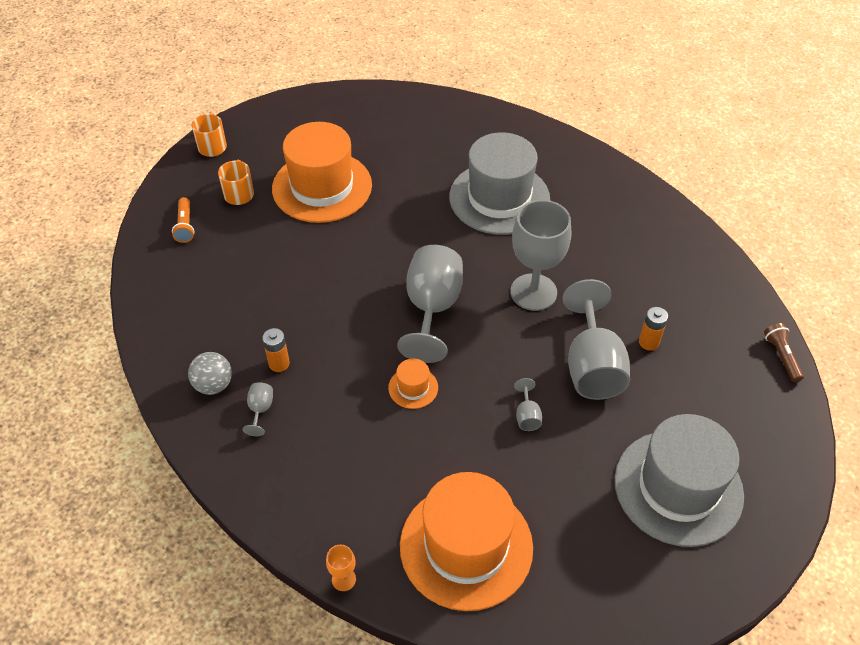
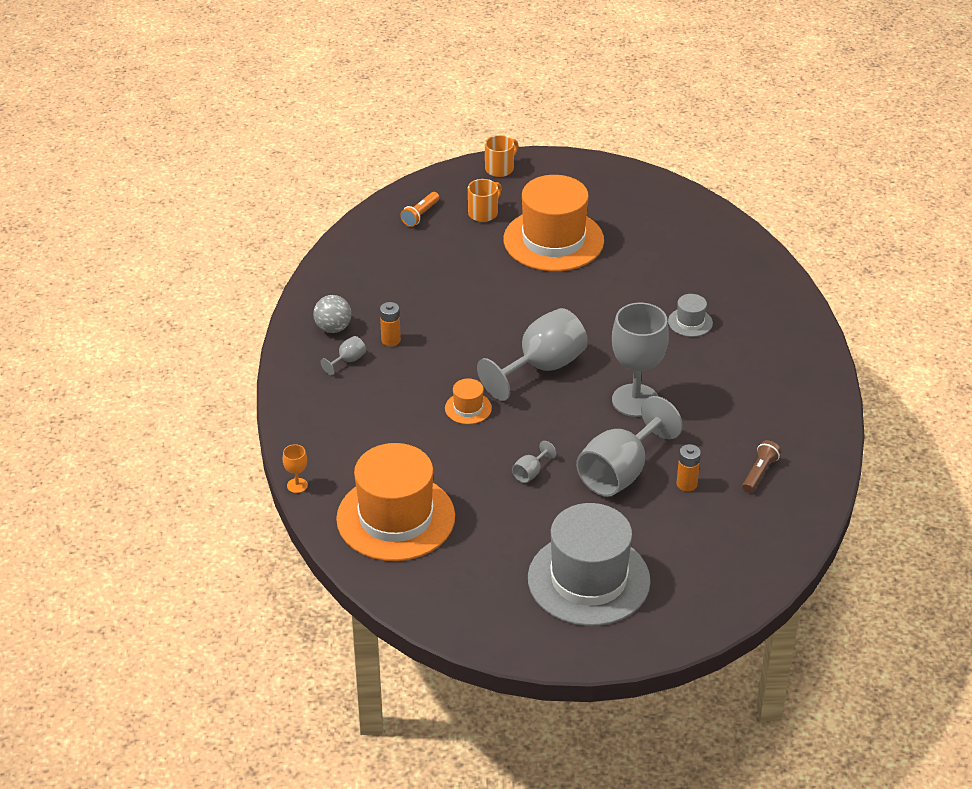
camera: 40 degrees right, 10 degrees down
(499, 198) = (690, 322): grey hat -> grey hat, size x0.42
(781, 356) = (787, 556): brown flashlight -> brown flashlight (759, 473)

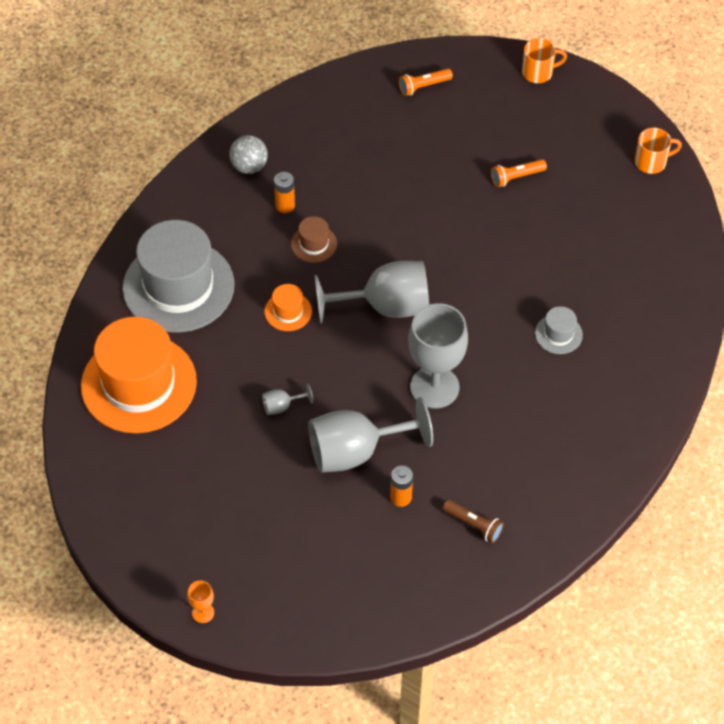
camera: 35 degrees right, 15 degrees up
(297, 485) = (91, 306): orange goblet -> orange goblet (203, 613)
(348, 360) = (233, 206): grey goblet -> none
(441, 354) = (314, 244): none -> brown hat
(483, 213) = (480, 114): orange mug -> orange mug (651, 162)
(553, 240) = (516, 177): orange hat -> orange flashlight
(588, 580) = (236, 538): grey hat -> grey hat (178, 286)
(759, 473) = (474, 525): brown flashlight -> brown flashlight turned 60 degrees clockwise

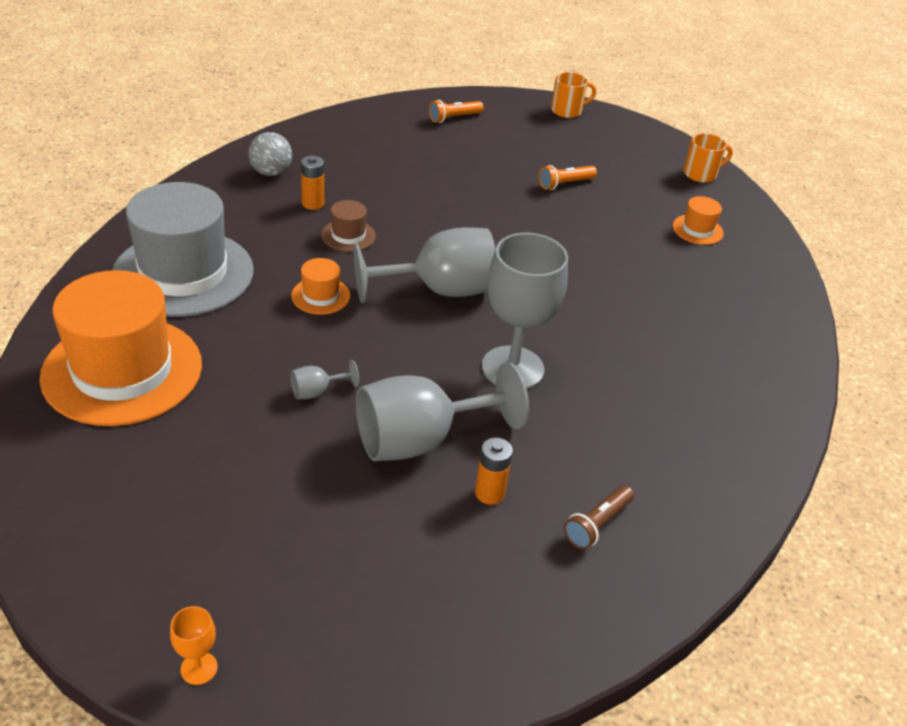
camera: 10 degrees left, 15 degrees down
(474, 525) = (597, 524): brown flashlight -> brown flashlight turned 105 degrees clockwise
(558, 334) = (649, 314): grey hat -> none
(628, 235) = (697, 230): none -> orange hat

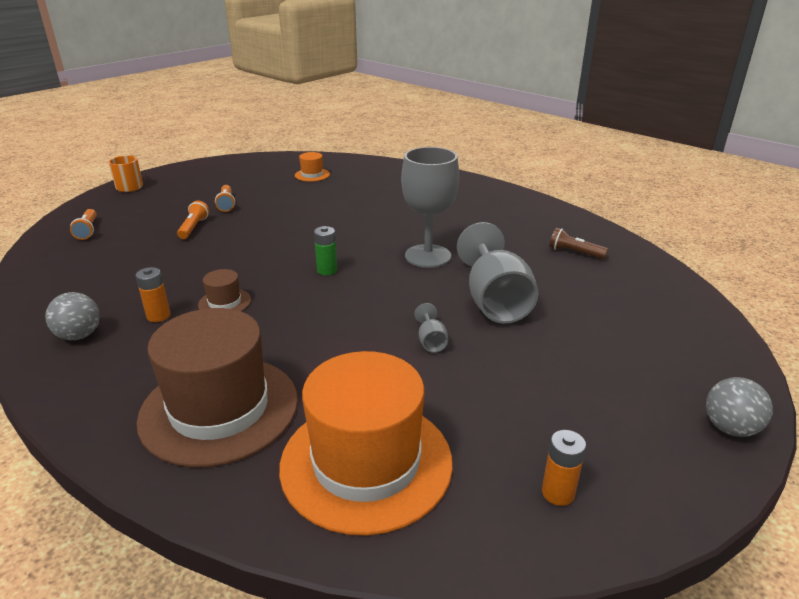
camera: 70 degrees left, 10 degrees down
(183, 273) = (219, 409): grey hat -> brown hat
(199, 668) = (730, 428): orange goblet -> grey ball
(320, 296) = (304, 326): orange hat -> none
(440, 290) = (327, 270): grey goblet -> green battery
(489, 493) = (548, 283): orange battery -> orange battery (558, 493)
(494, 177) = (194, 227): none -> orange flashlight
(597, 524) = (574, 253): brown flashlight -> brown flashlight turned 150 degrees clockwise
(701, 174) = (253, 162): orange mug -> none

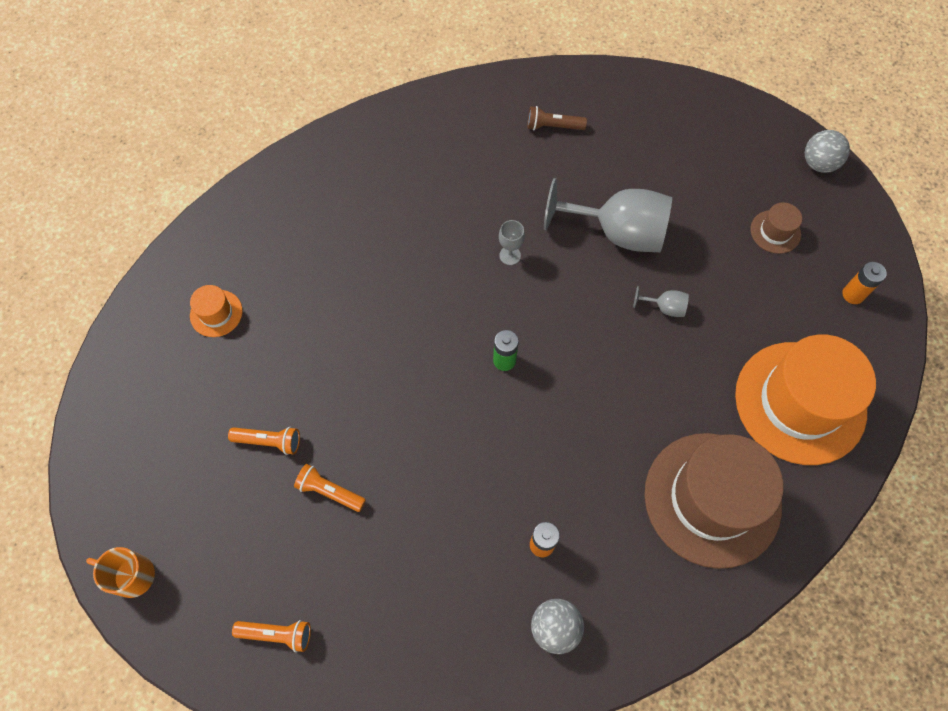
camera: 70 degrees left, 35 degrees up
(224, 302) = (537, 474): brown hat -> brown hat (775, 232)
(428, 256) = (510, 255): grey goblet -> grey goblet, size x0.42
(574, 253) = (553, 126): brown flashlight -> brown flashlight turned 45 degrees clockwise

